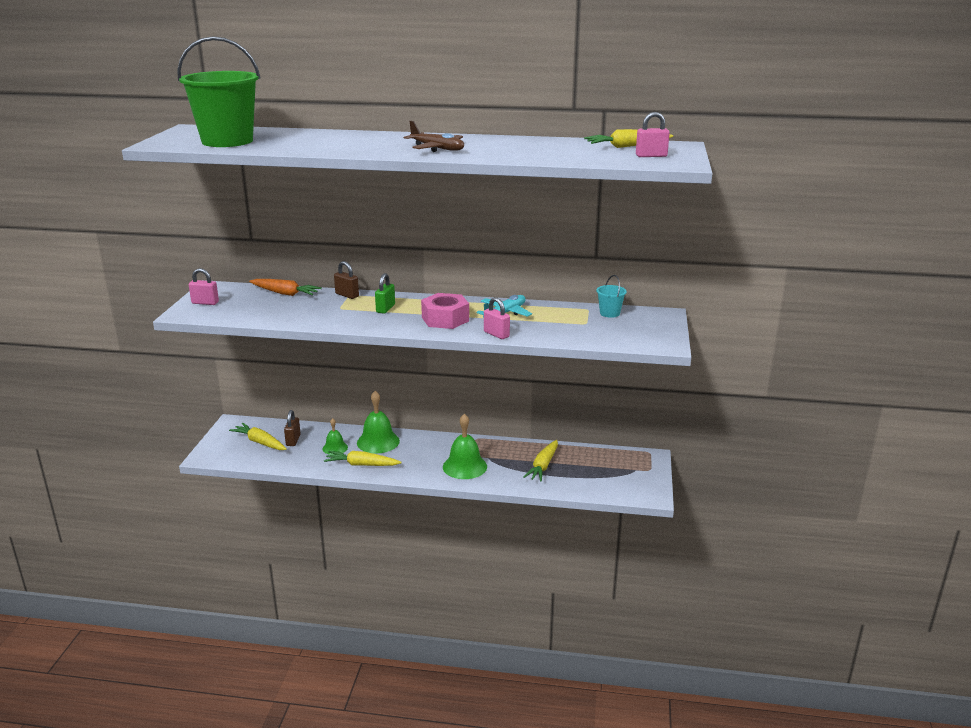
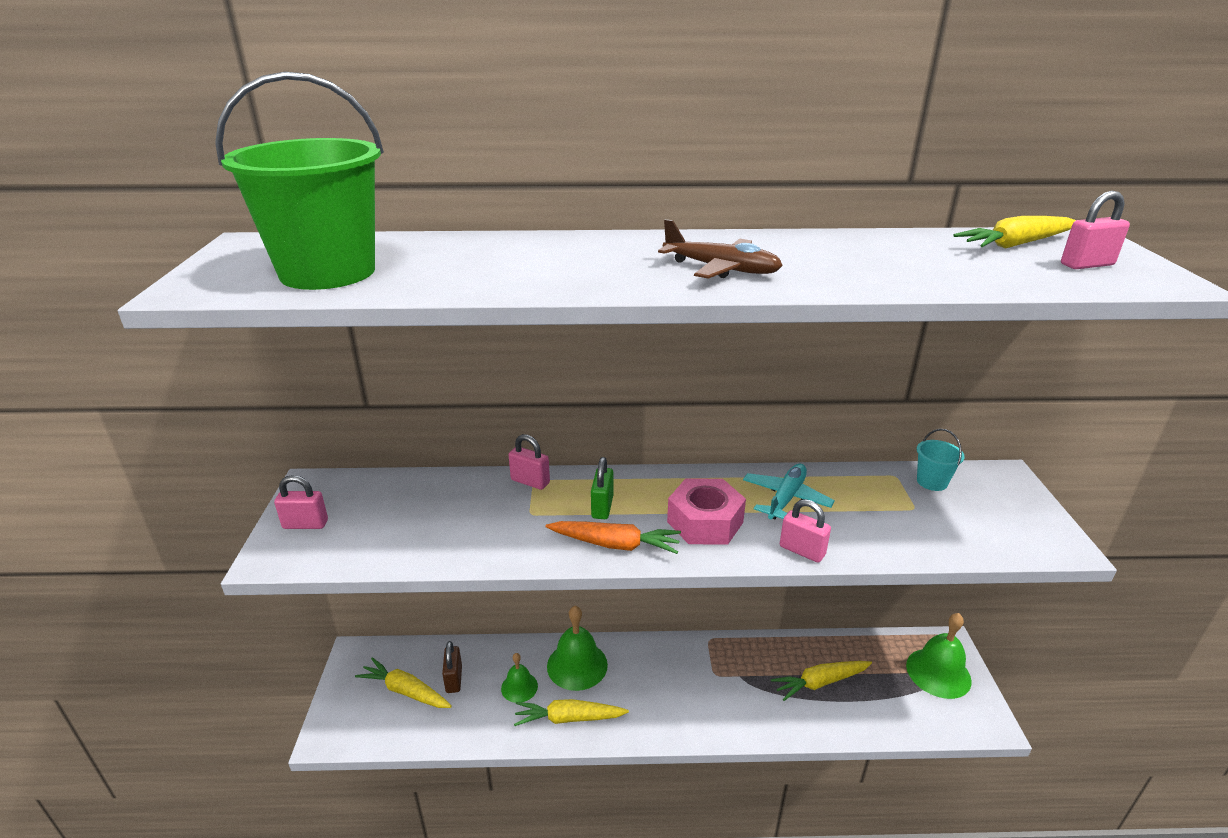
camera: 10 degrees left, 5 degrees up
(285, 293) = (431, 487): orange carrot -> orange carrot (615, 544)
(347, 295) = (530, 481): brown padlock -> pink padlock
(464, 466) = (715, 700): green bell -> green bell (938, 672)
(543, 466) = (820, 682): yellow carrot -> yellow carrot turned 60 degrees clockwise

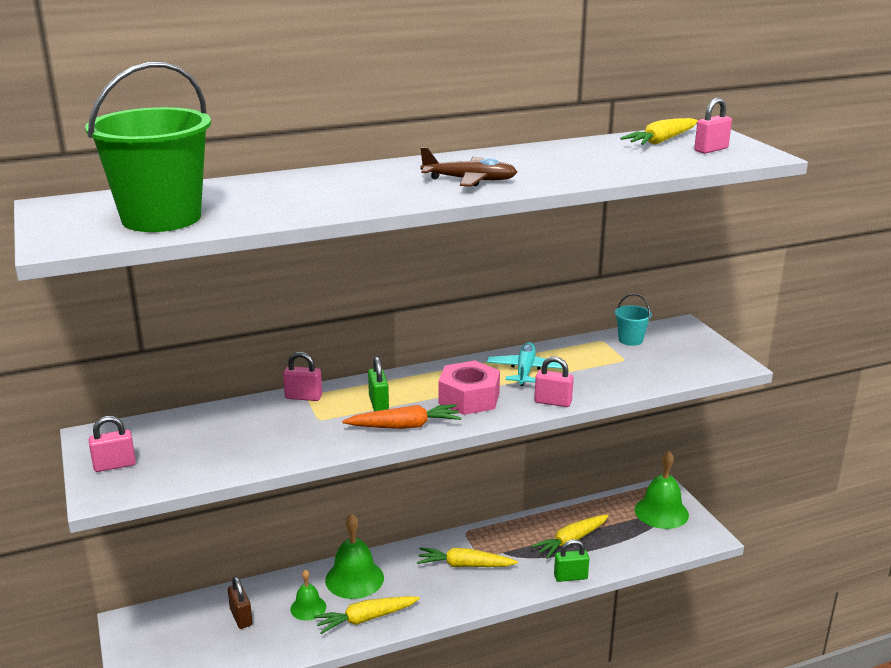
camera: 20 degrees left, 5 degrees down
(405, 691) = (197, 638): yellow carrot -> yellow carrot (465, 565)
(804, 730) = (570, 577): none -> green padlock

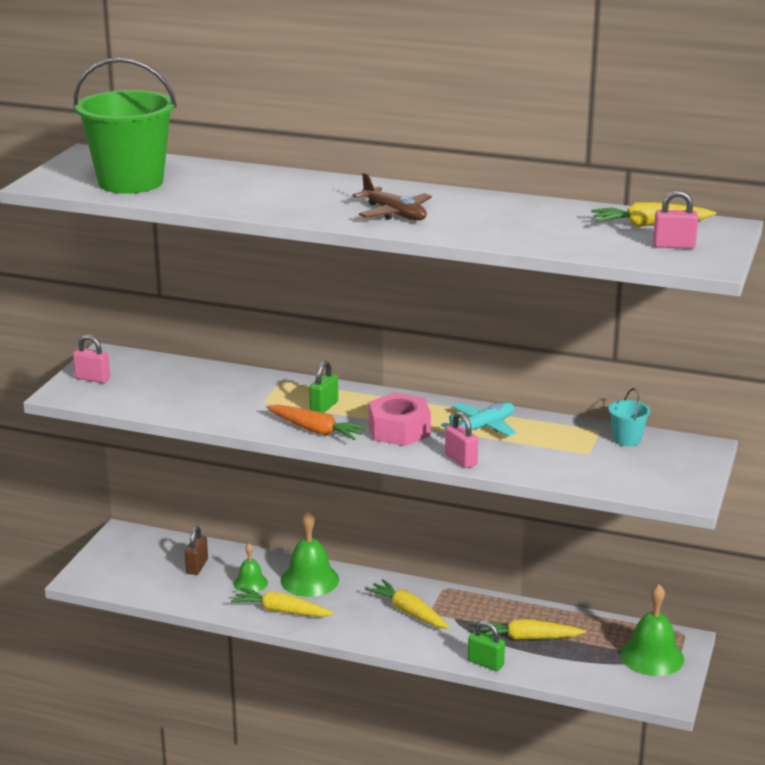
camera: 40 degrees right, 0 degrees up
(303, 397) = (278, 381): pink padlock -> none

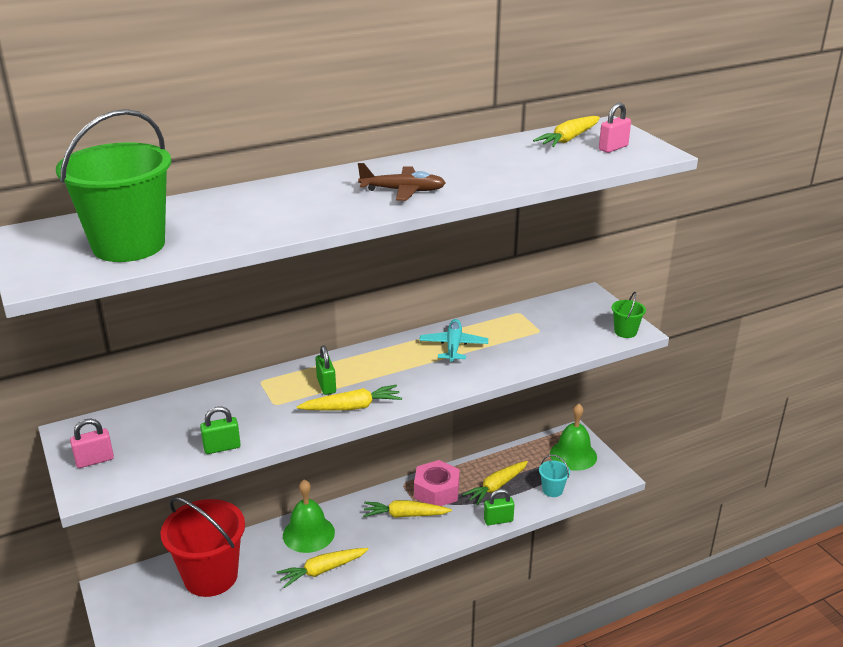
camera: 45 degrees left, 5 degrees up
(181, 411) = (222, 447): none -> green padlock
(197, 566) = (211, 576): brown padlock -> red bucket
(250, 583) = (270, 563): green bell -> none
(316, 430) = (352, 407): orange carrot -> yellow carrot
(399, 430) = (406, 376): pink nut -> pink nut (436, 491)
(461, 460) = (480, 376): pink padlock -> none
(627, 439) = (544, 311): turquoise bucket -> turquoise bucket (552, 490)
(675, 492) = (625, 332): none -> green bucket

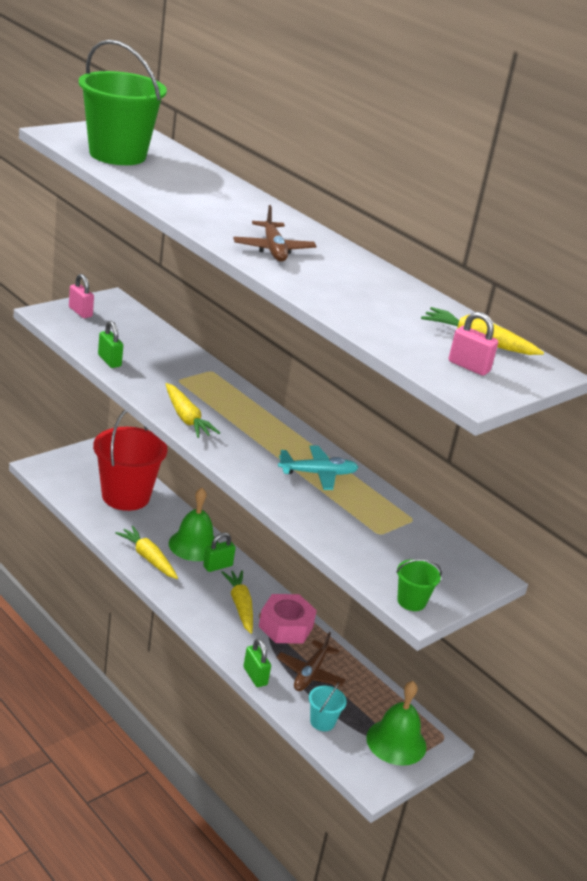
camera: 70 degrees right, 0 degrees up
(326, 386) = (216, 403): green padlock -> green padlock (217, 566)
(496, 487) = (310, 673): yellow carrot -> brown plane

